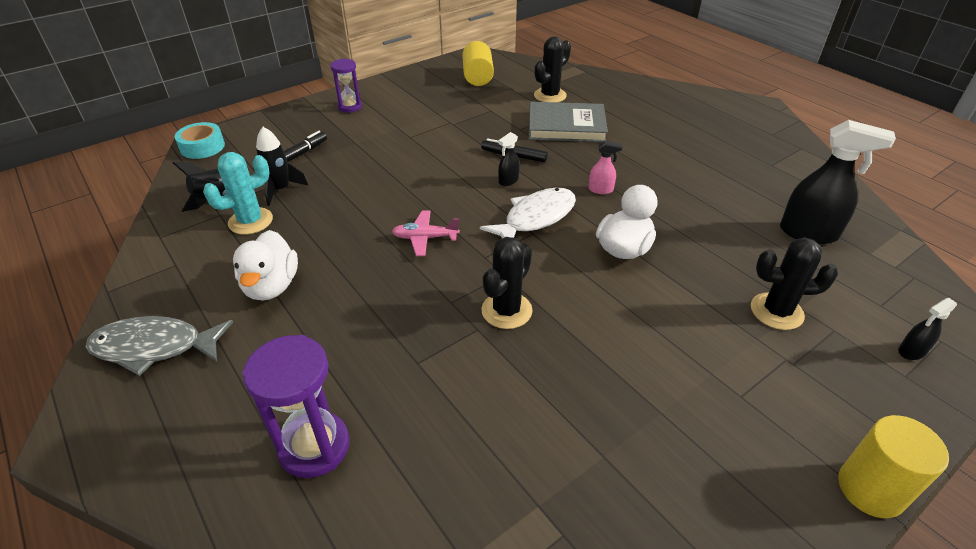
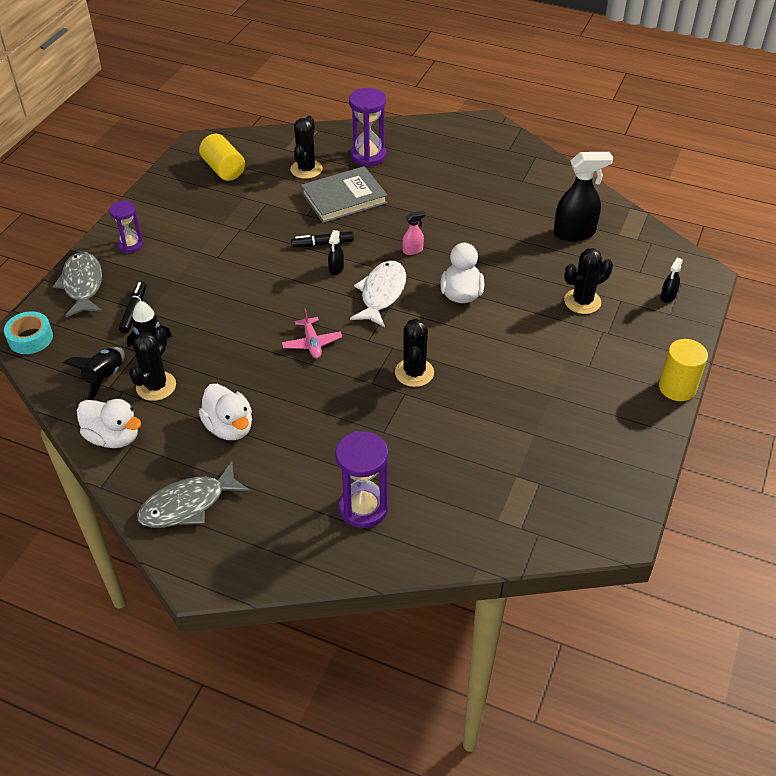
camera: 30 degrees left, 5 degrees up
(169, 251) = (113, 437): none -> white duck
(250, 221) = (156, 386): turquoise cactus -> black cactus
(283, 123) = (82, 285): none -> grey fish
(425, 238) = (312, 343): pink plane -> pink plane turned 75 degrees counterclockwise
(617, 101) = (368, 156): none -> purple hourglass

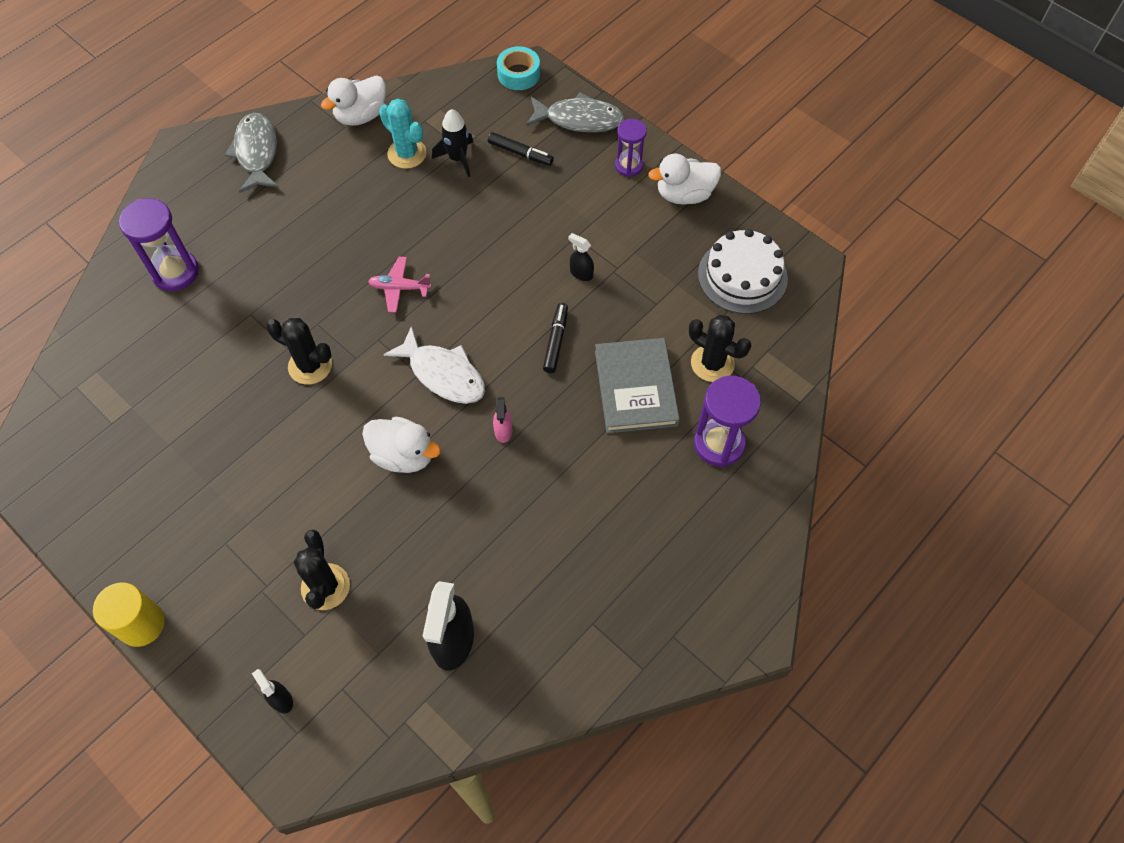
camera: 110 degrees right, 15 degrees up
(104, 378) = (438, 119): black rocket -> none
(156, 386) = (407, 154): black cactus -> turquoise cactus
(223, 169) = (742, 276): yellow cylinder -> white cake
(229, 427) = (325, 197): white duck -> white duck (684, 195)
(336, 269) = (505, 342): black spray bottle -> black spray bottle (581, 273)

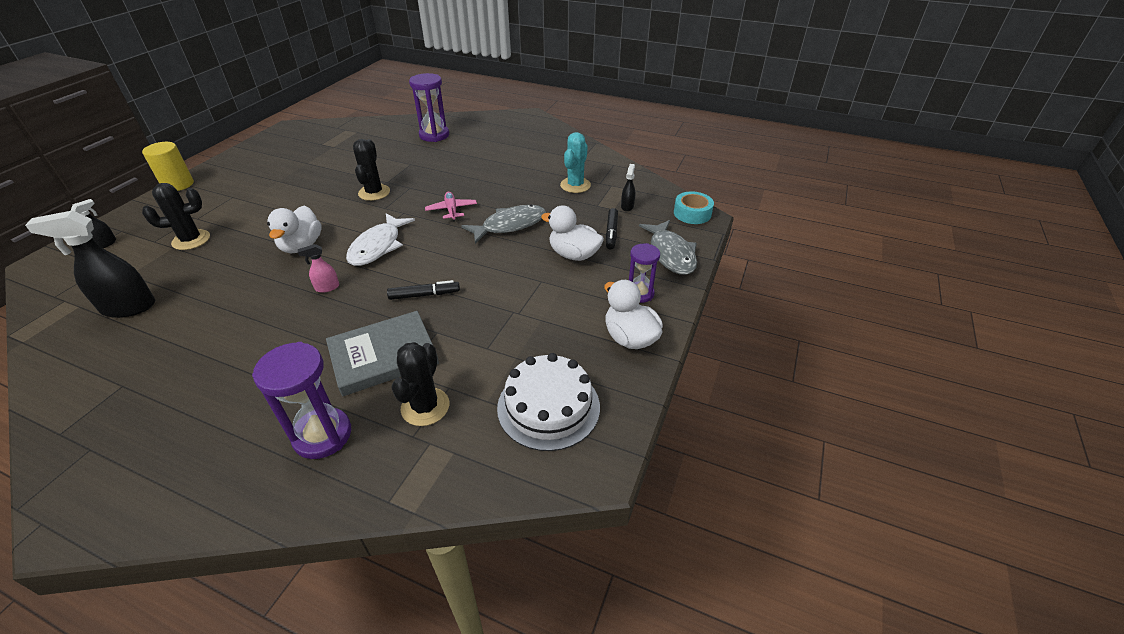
camera: 70 degrees right, 20 degrees down
(256, 152) = (539, 136): grey fish -> grey fish (510, 225)
(361, 116) = (596, 161): white duck -> white duck (573, 255)
(458, 158) = (585, 206): black rocket -> none
(581, 273) = (502, 293): black spray bottle -> black spray bottle (627, 206)

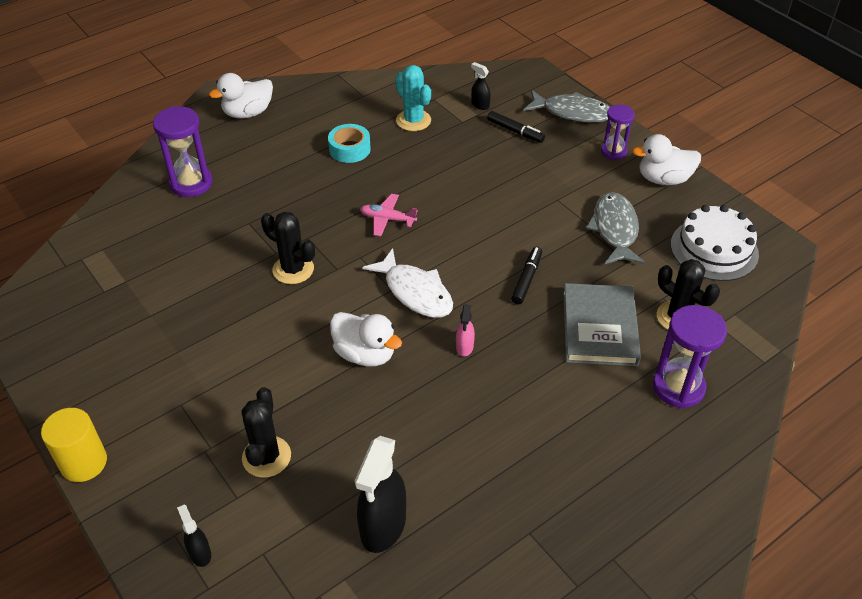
camera: 60 degrees left, 5 degrees up
(510, 225) = (451, 188): grey fish -> grey fish (614, 229)
(573, 255) = (532, 166): white duck -> white duck (248, 113)
(692, 213) = (522, 75): turquoise tape -> turquoise tape (349, 149)

